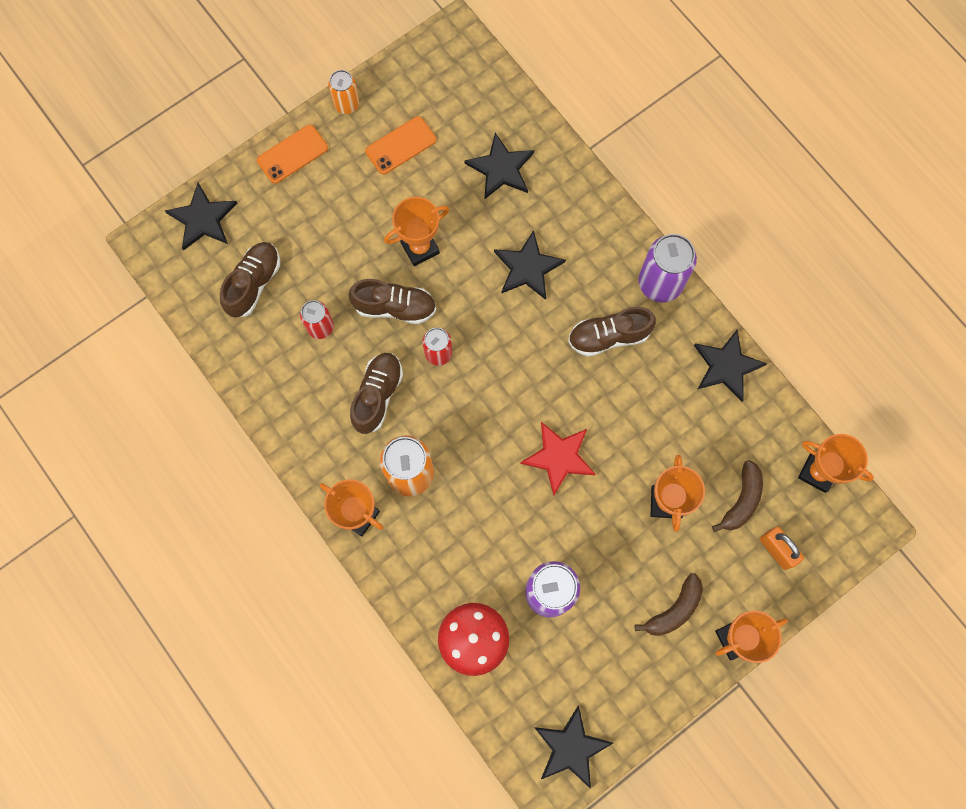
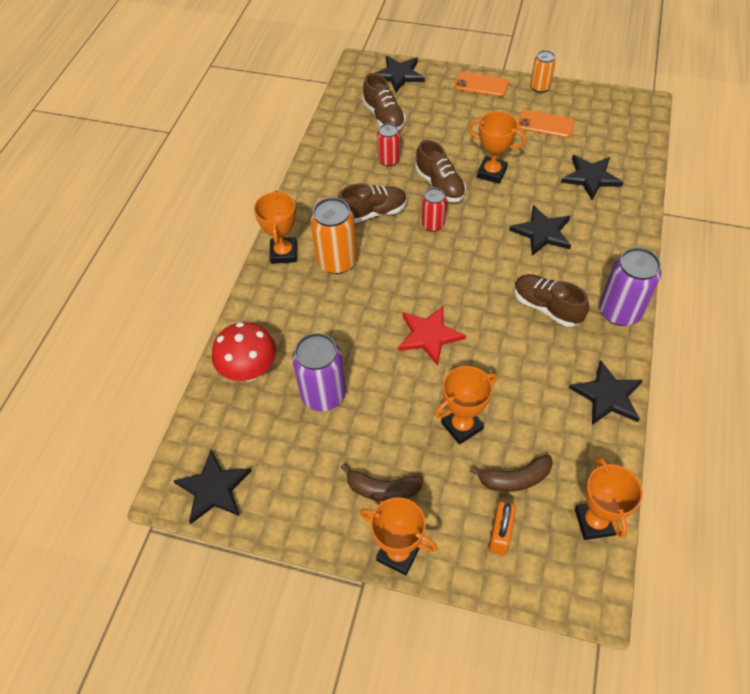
camera: 55 degrees right, 20 degrees down
(253, 283) = (384, 117): brown shoe -> brown shoe turned 75 degrees clockwise

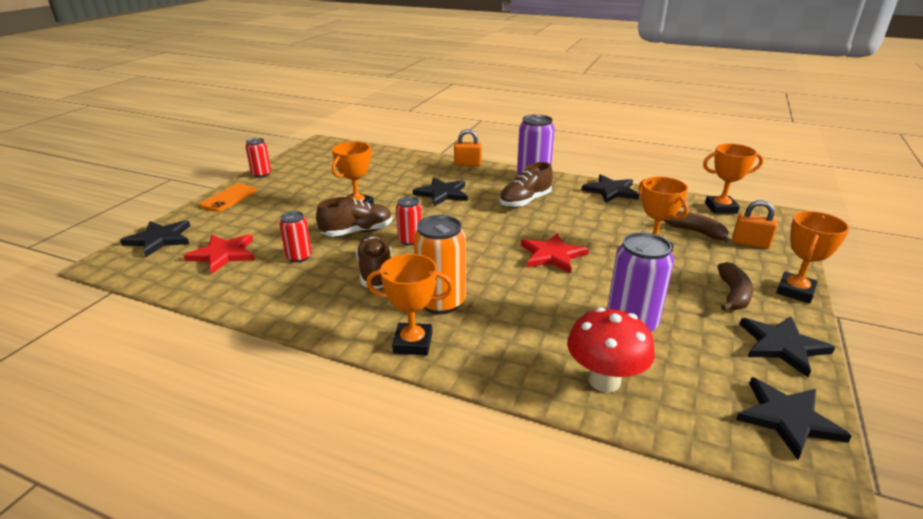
camera: 85 degrees left, 25 degrees down
(384, 117) = (223, 254): brown shoe -> red star
(515, 479) = (696, 232): brown banana -> brown banana turned 45 degrees counterclockwise
(540, 87) = (261, 174): orange can -> red can
(545, 124) = (312, 178): orange phone -> none
(591, 177) = (389, 169): black star -> black star (782, 346)
(635, 244) = (467, 164): none -> orange padlock

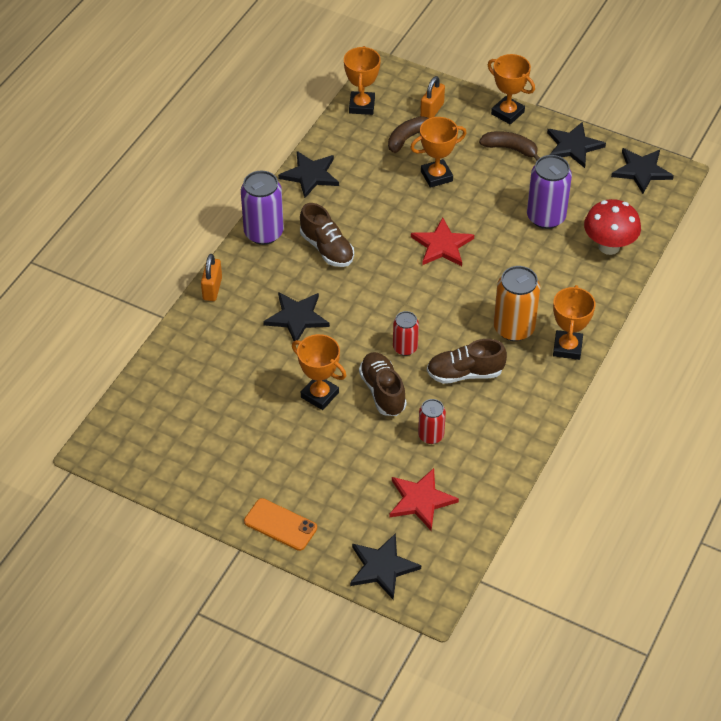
camera: 85 degrees left, 20 degrees up
(261, 174) = (208, 504): red can -> none

